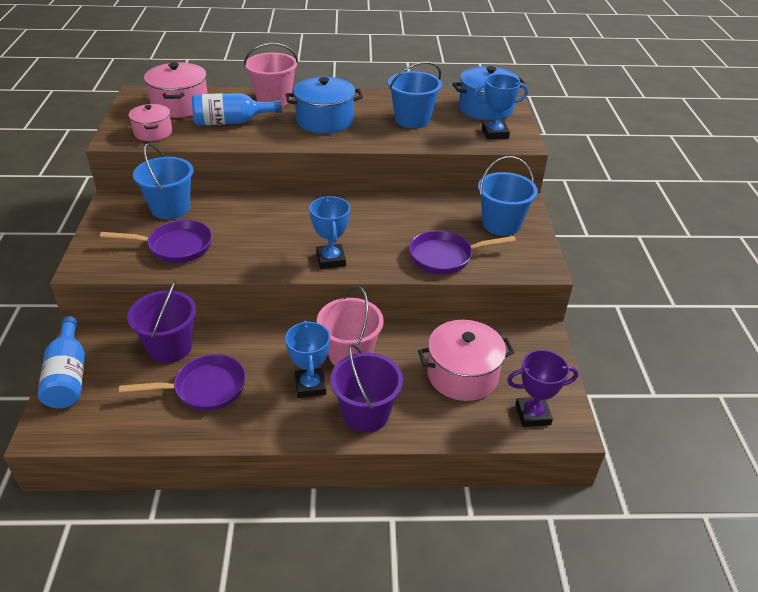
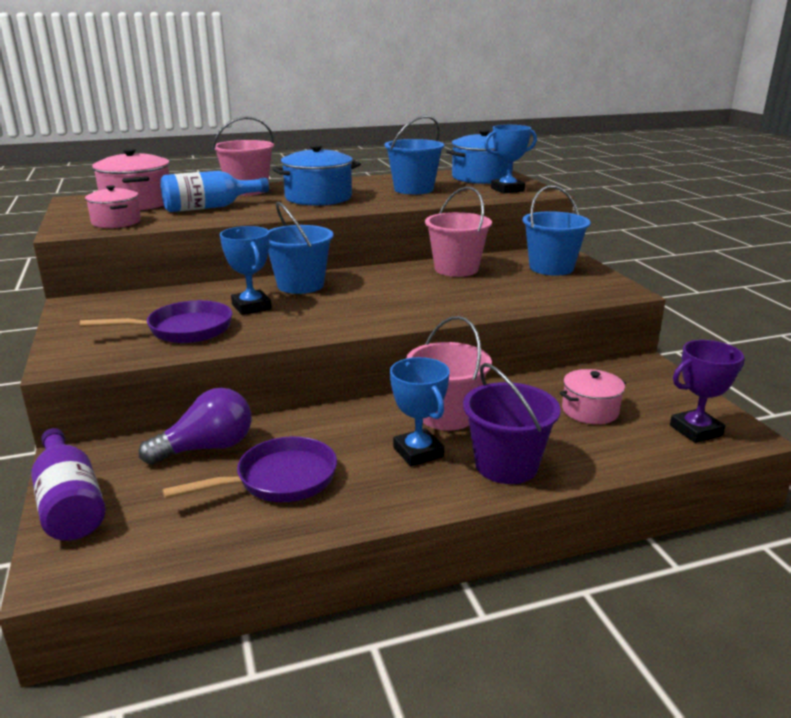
camera: 15 degrees left, 15 degrees down
(68, 376) = (70, 503): blue bottle -> purple bottle
(170, 208) = (156, 301): blue bucket -> blue bucket (300, 285)
(170, 347) = (207, 448): purple bucket -> purple light bulb
(331, 259) = (387, 315): blue trophy -> blue trophy (251, 307)
(419, 211) = (456, 269): none -> pink bucket
(445, 257) = (515, 297): purple pan -> none
(462, 375) = (590, 410): pink pot -> pink pot, size x0.63

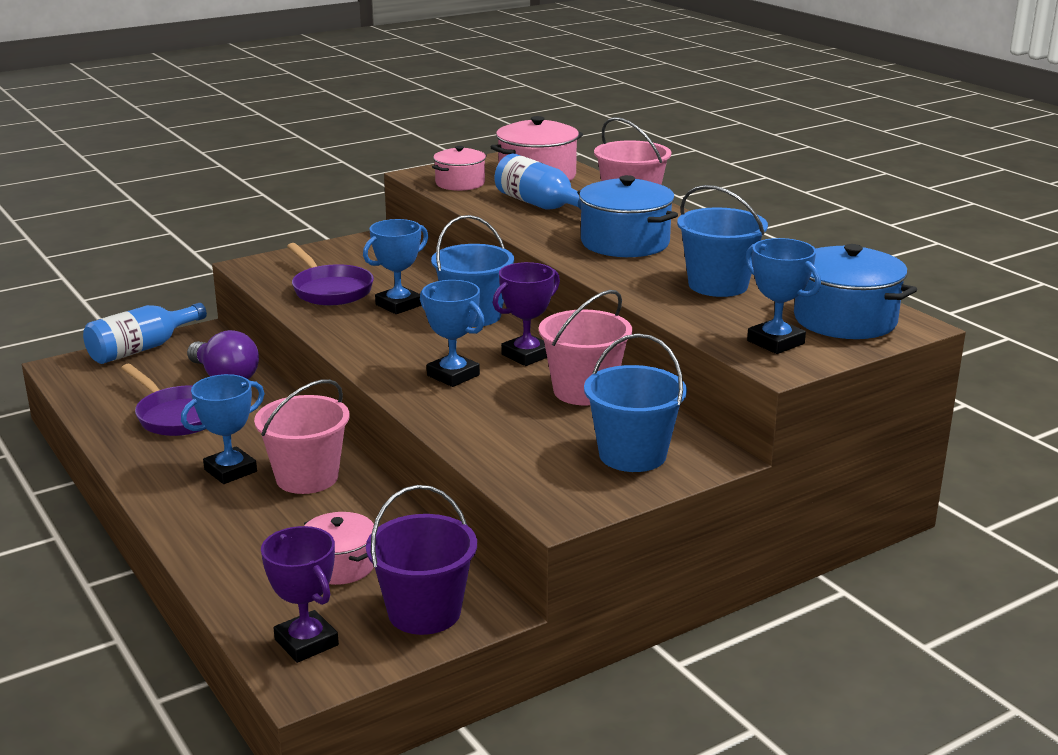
camera: 75 degrees right, 0 degrees up
(70, 503) = (141, 349): purple bottle -> blue bottle
(388, 277) = (526, 355): none -> purple trophy
(409, 300) = (453, 375): none -> blue trophy
(506, 465) = (211, 519): purple bucket -> purple bucket (424, 612)

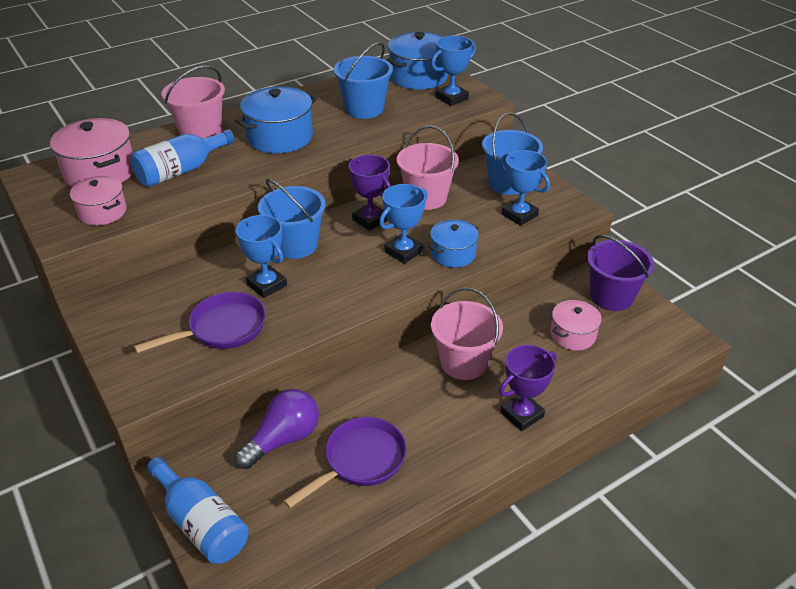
camera: 90 degrees left, 15 degrees up
(230, 471) = (456, 408): blue trophy -> blue trophy (519, 215)
(306, 642) = (655, 342): purple trophy -> purple trophy (521, 414)
(444, 406) = (453, 254): none -> blue pot

